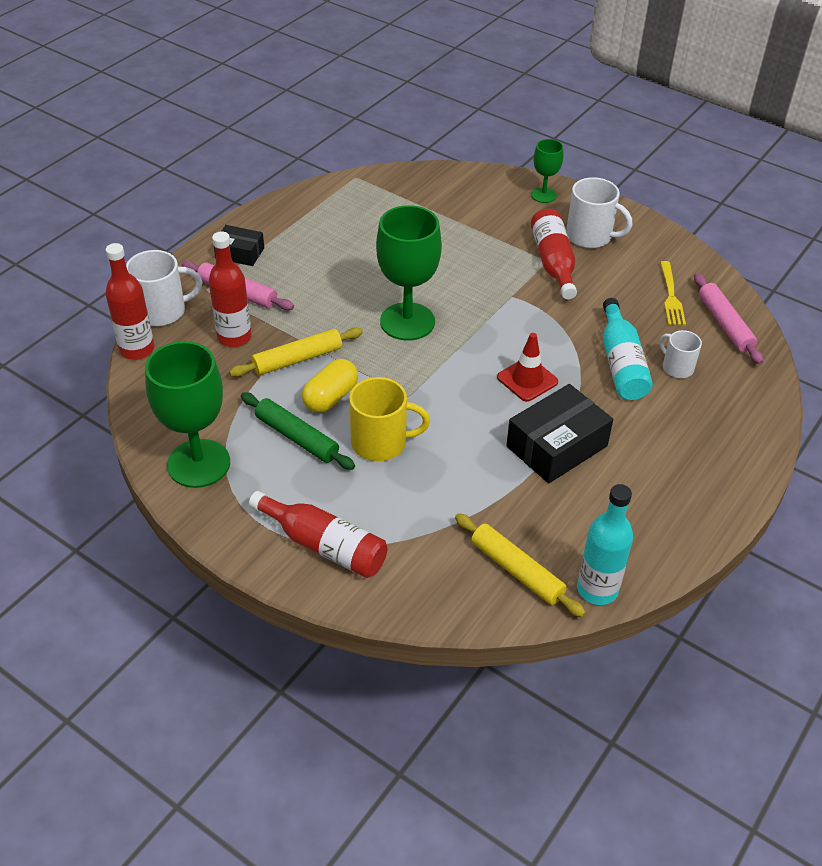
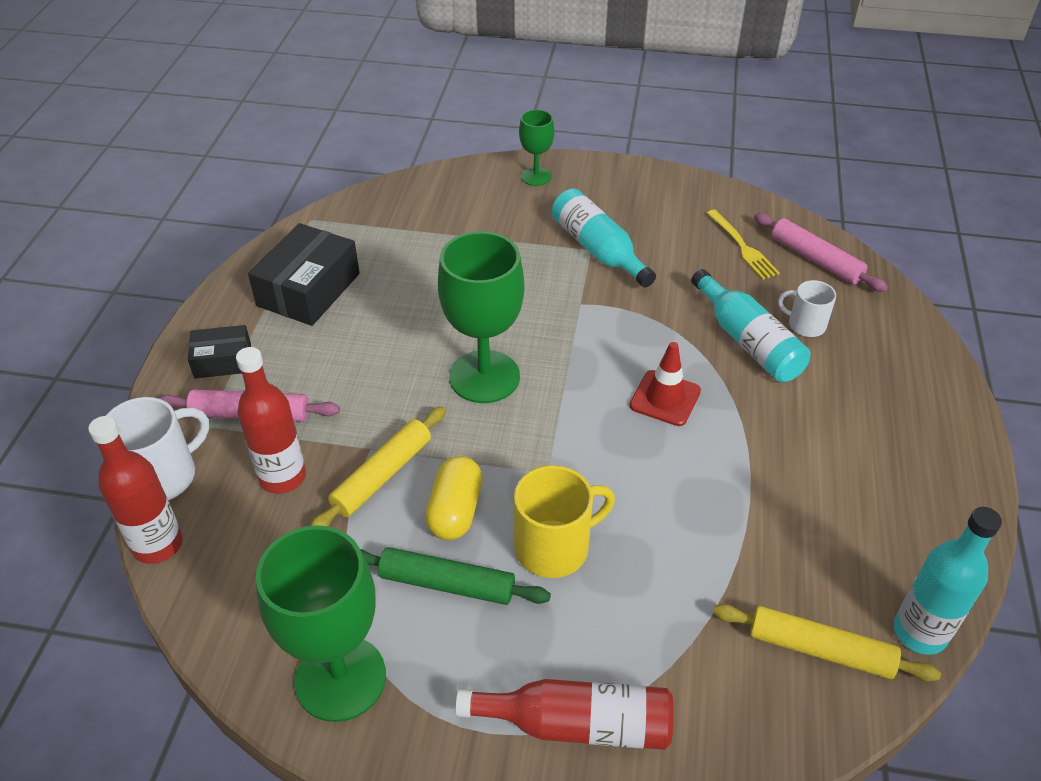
camera: 25 degrees left, 0 degrees up
(553, 263) = (598, 250): red bottle -> turquoise bottle
(556, 446) = (751, 468): black box -> black box (308, 289)
(590, 236) = (616, 207): white mug -> none

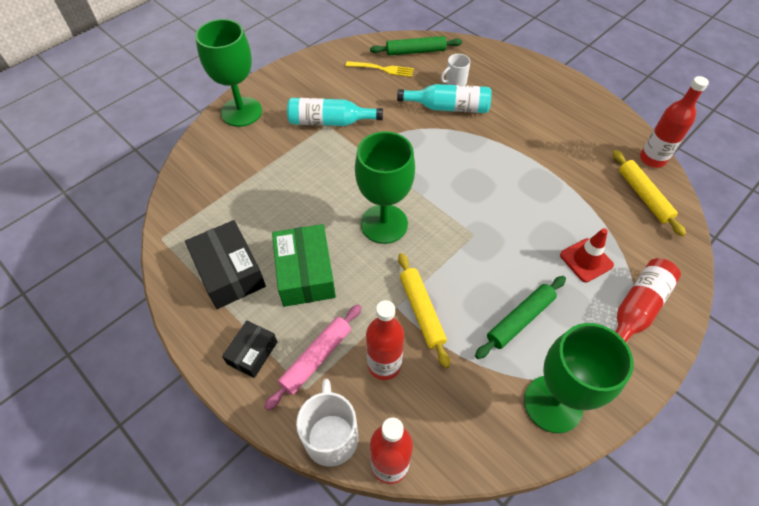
camera: 55 degrees left, 10 degrees up
(355, 347) = (305, 273): none -> green box
(455, 511) = (472, 289): yellow capsule -> none
(536, 176) = (241, 112): green goblet -> green goblet, size x1.89
(554, 547) = (526, 259): yellow mug -> none
(665, 398) = (461, 159): red traffic cone -> red traffic cone (586, 260)
(815, 259) = (415, 51): pink rolling pin -> green rolling pin
(820, 649) = (643, 196): yellow rolling pin -> yellow rolling pin turned 75 degrees counterclockwise
(920, 632) = (652, 159): turquoise bottle -> red bottle

